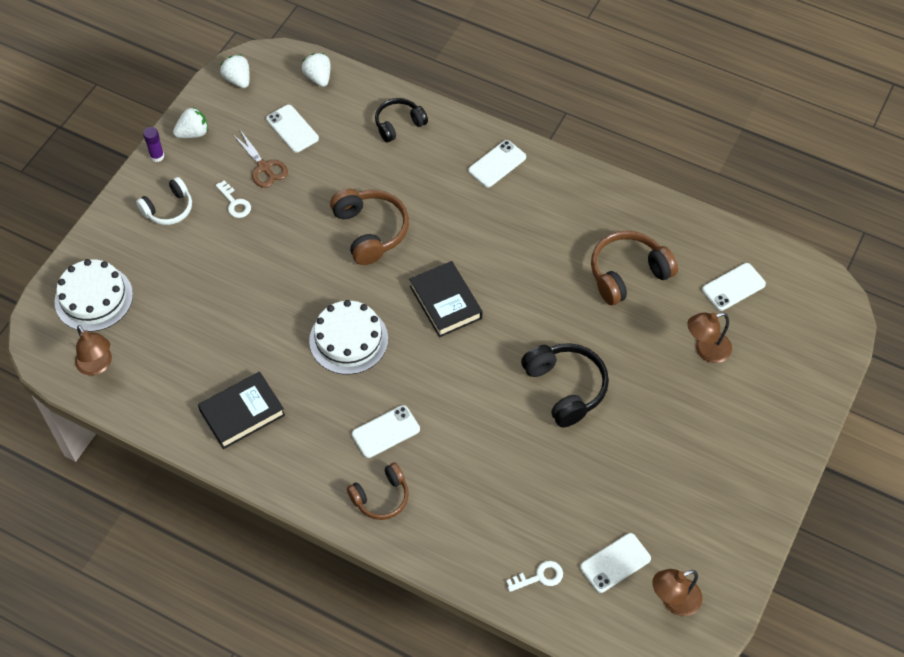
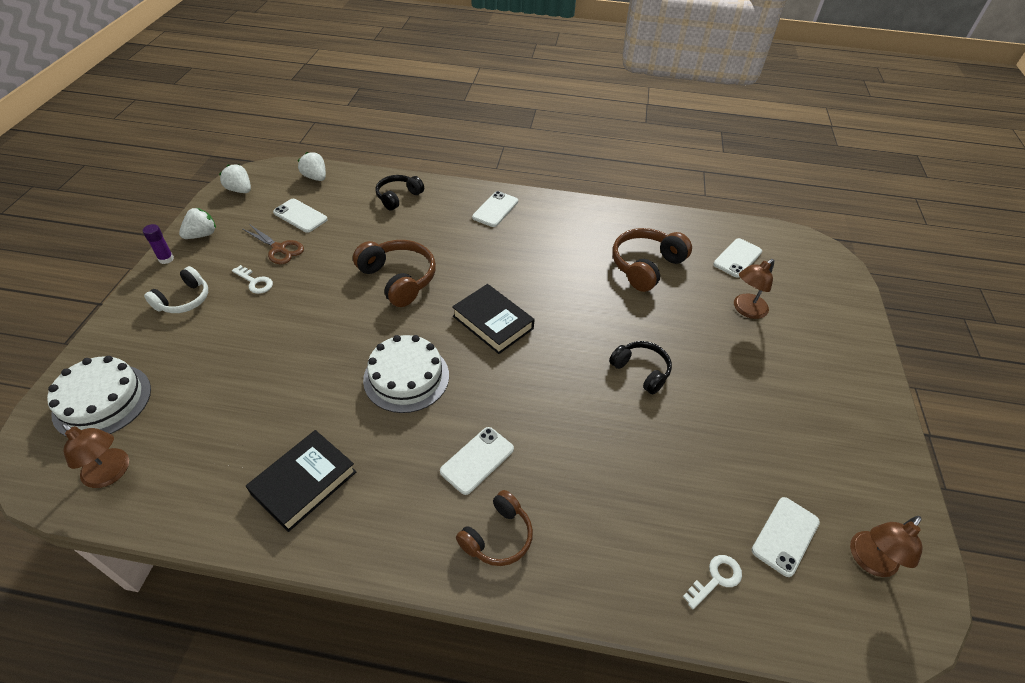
camera: 20 degrees left, 10 degrees down
(565, 388) = (641, 371): black headphones -> black headphones, size x0.66

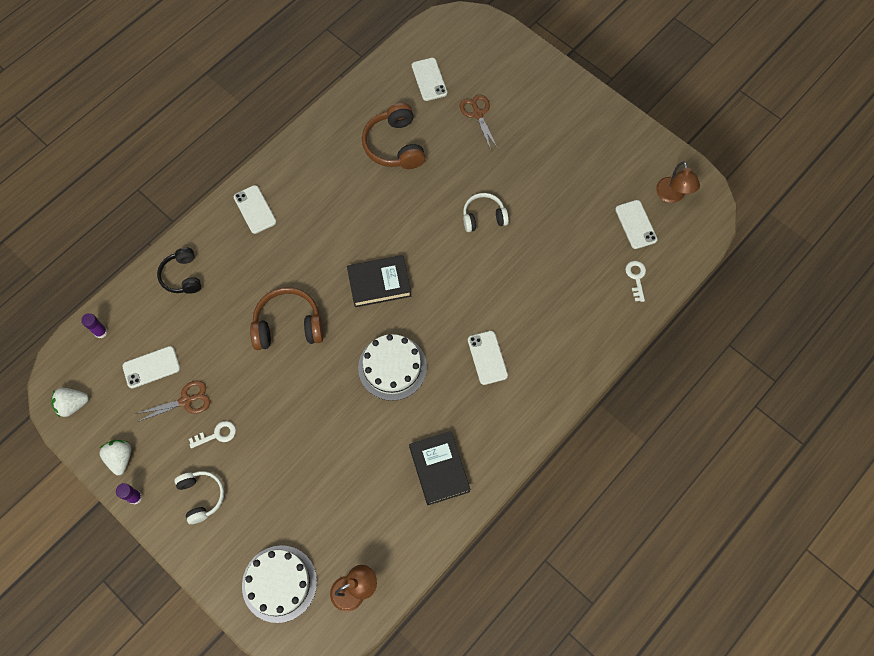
camera: 55 degrees left, 20 degrees up
(315, 177) = (101, 332): white strawberry -> purple glue stick
(497, 536) = (545, 374): brown headphones -> none
(641, 371) = (483, 217): black headphones -> white headphones
(746, 310) = (478, 114): brown lamp -> brown scissors

